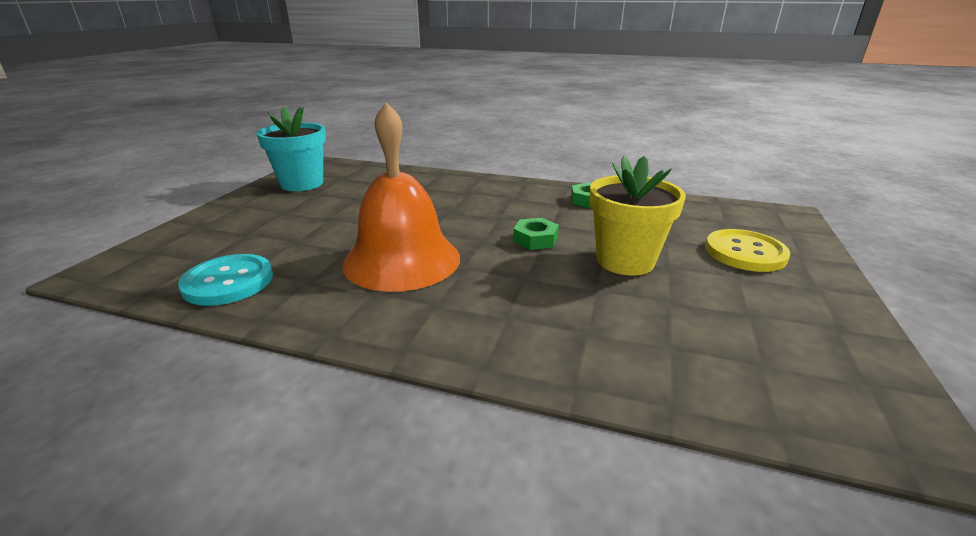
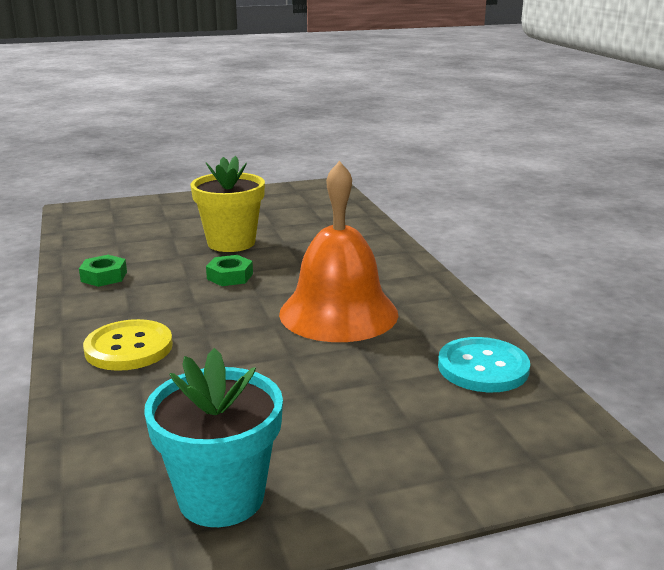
camera: 125 degrees left, 5 degrees down
(745, 252) = (173, 215): yellow button -> yellow button (129, 348)

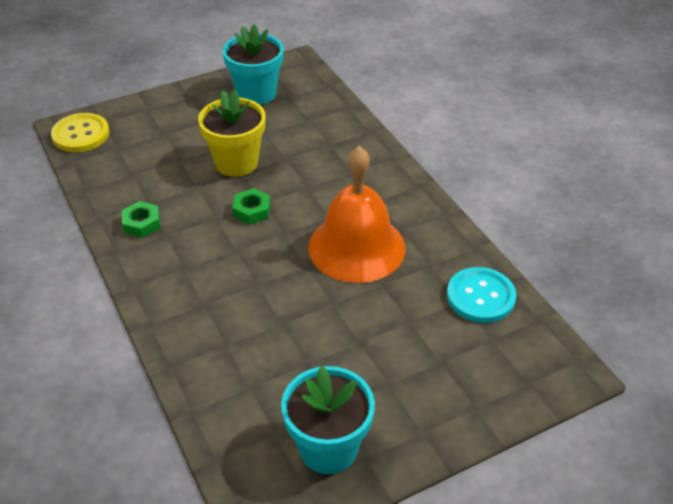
camera: 10 degrees left, 20 degrees up
(129, 348) = (202, 310): yellow button -> yellow button (81, 134)
(276, 201) = (256, 94): none -> turquoise flower pot

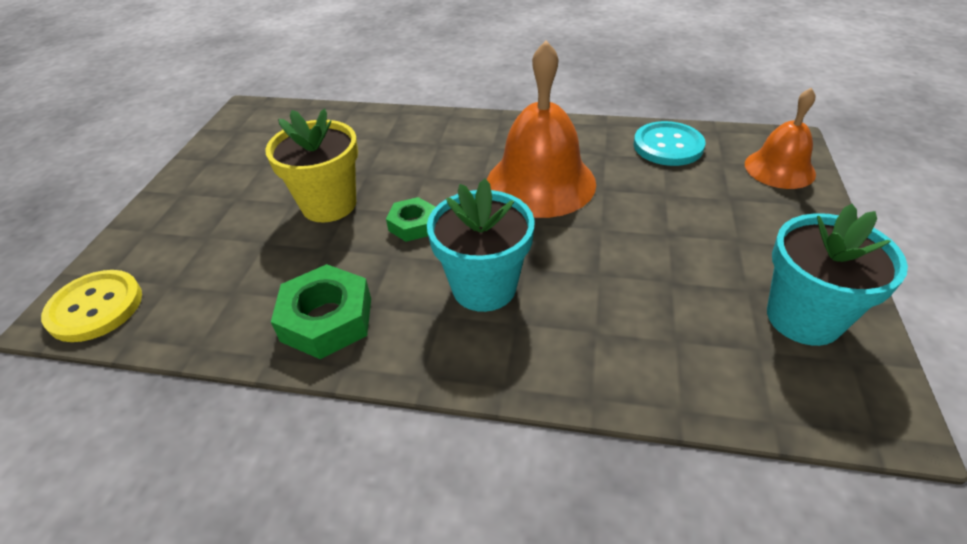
camera: 50 degrees left, 0 degrees up
(142, 223) = (327, 319): green nut -> green nut, size x1.65
(256, 94) = (250, 150): turquoise flower pot -> turquoise flower pot (484, 287)
(518, 379) = (779, 168): none -> orange bell

